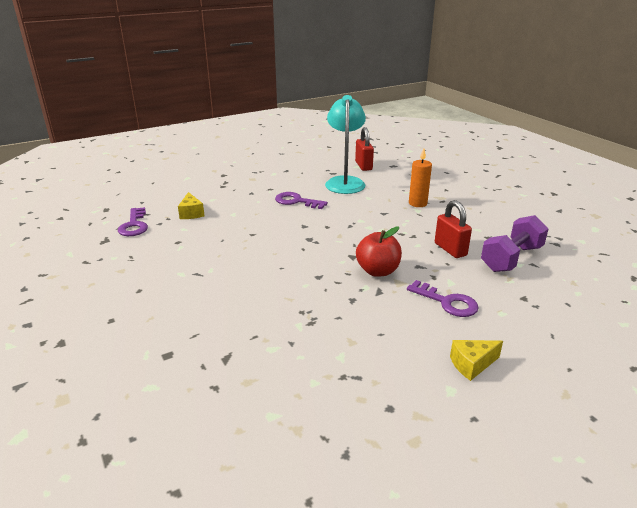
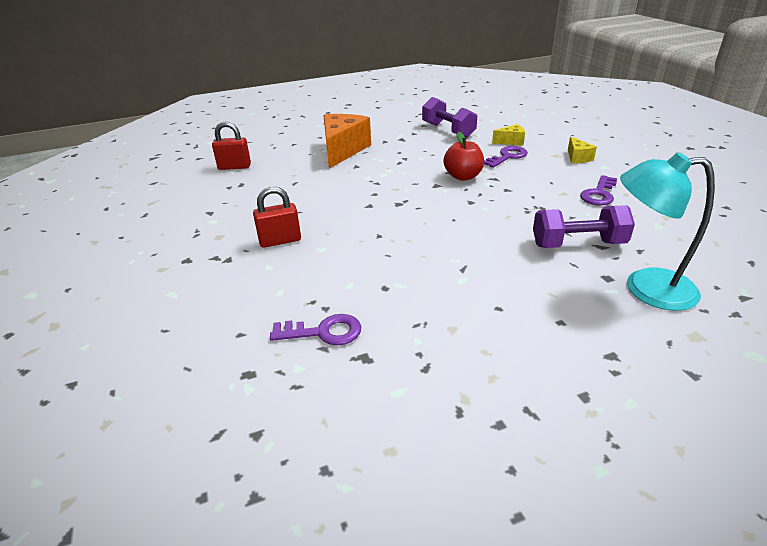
camera: 80 degrees left, 5 degrees up
(191, 213) = (305, 281): yellow cheese -> yellow cheese (511, 141)
(231, 341) = (578, 244): none -> purple dumbbell
(296, 201) = (307, 208): purple key -> purple key (599, 194)
(345, 182) = (271, 179): turquoise lamp -> turquoise lamp (645, 288)
(417, 203) = (343, 150): orange candle -> orange cheese
(450, 249) = (431, 147): red padlock -> red padlock (280, 241)

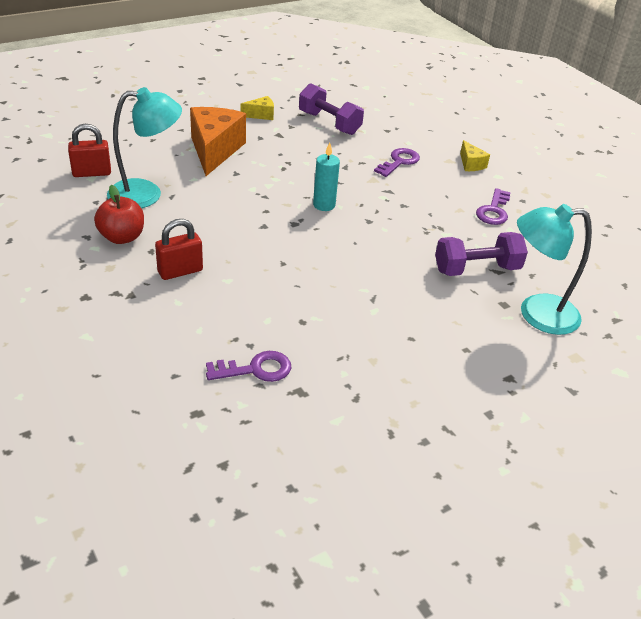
camera: 15 degrees left, 5 degrees up
(273, 181) = (146, 194): none -> turquoise lamp
(430, 189) = (324, 205): none -> turquoise candle
(463, 176) = (356, 188): red apple -> red apple (122, 237)
(511, 141) = (400, 141): yellow cheese -> yellow cheese (261, 115)

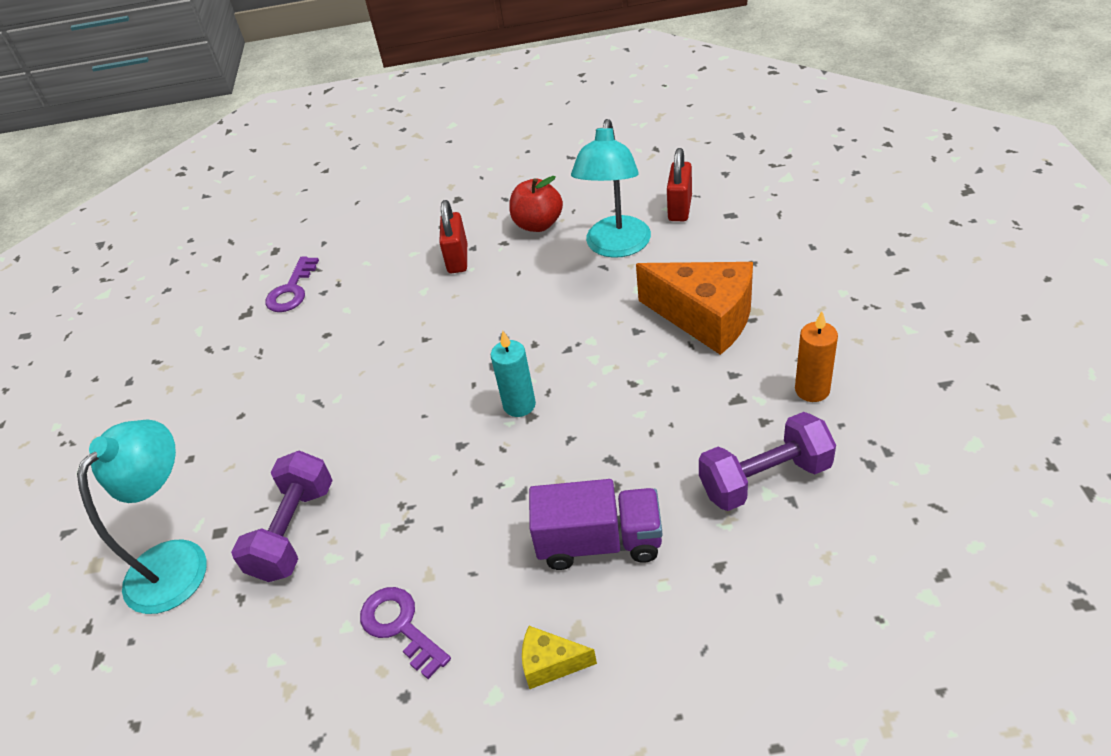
camera: 125 degrees right, 5 degrees up
(261, 115) = (812, 390): yellow cheese -> orange candle
(399, 162) = (599, 542): purple key -> purple truck

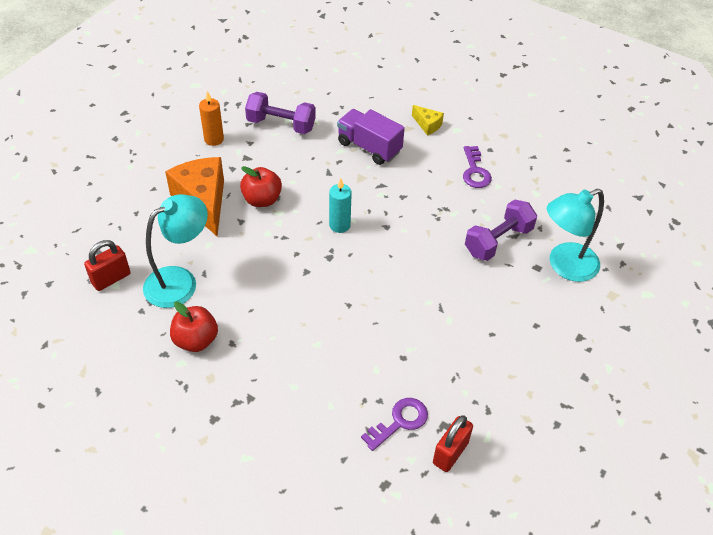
camera: 150 degrees left, 5 degrees up
(457, 259) = (272, 353): red padlock -> red padlock (450, 453)
(645, 367) = (262, 200): none -> red apple

